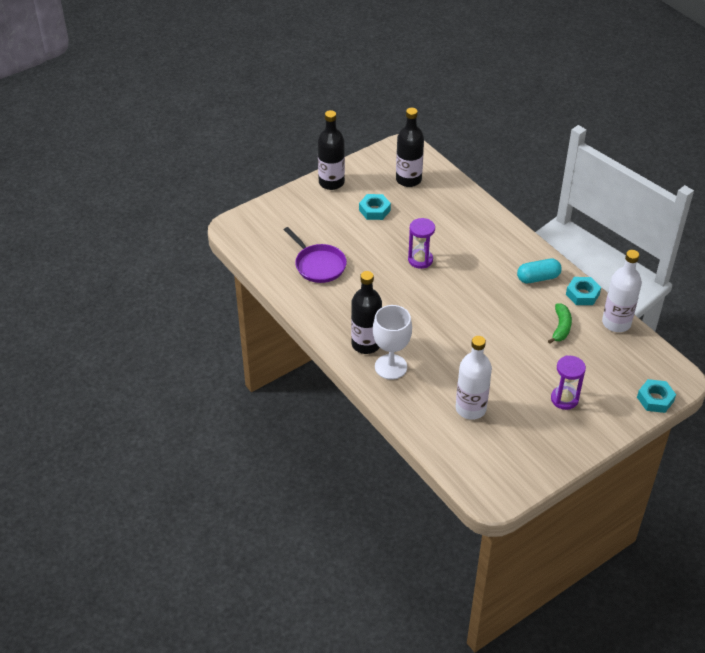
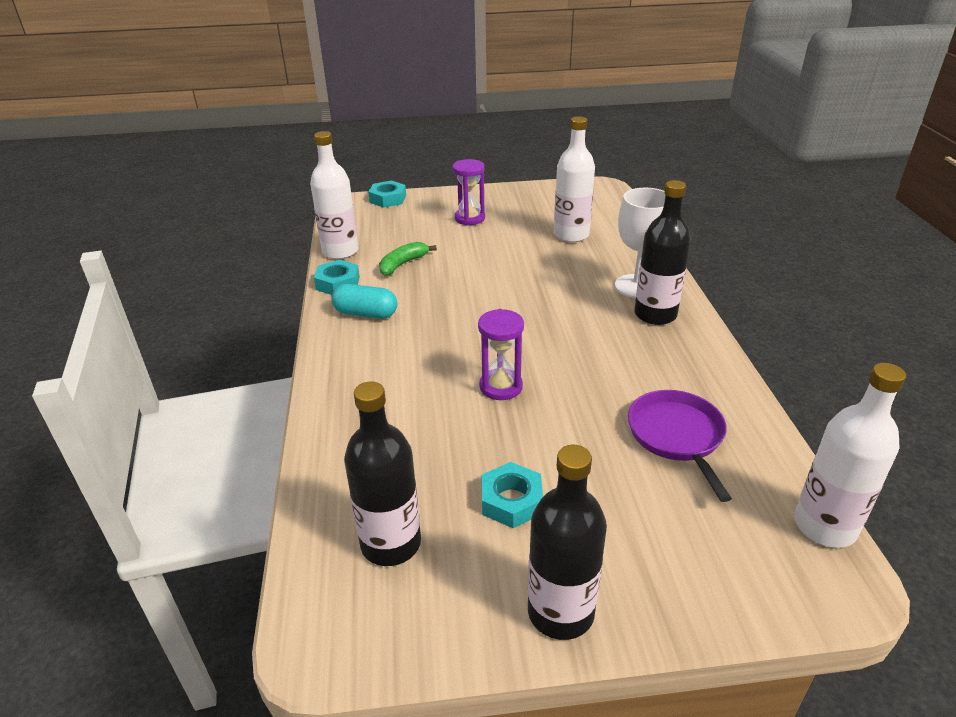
camera: 150 degrees left, 10 degrees down
(242, 246) = (824, 526): none -> white bottle

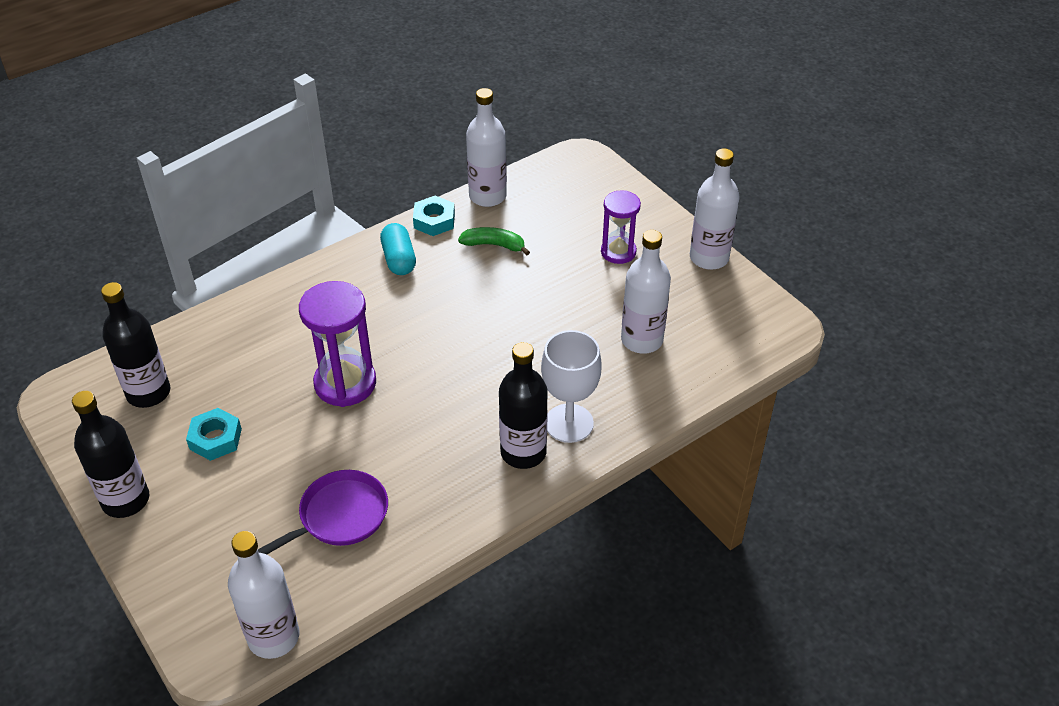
camera: 60 degrees right, 10 degrees up
(388, 199) = (613, 178): turquoise nut -> none
(501, 386) = (345, 383): purple hourglass -> purple hourglass, size x1.57
(511, 191) = (709, 258): none -> white bottle

